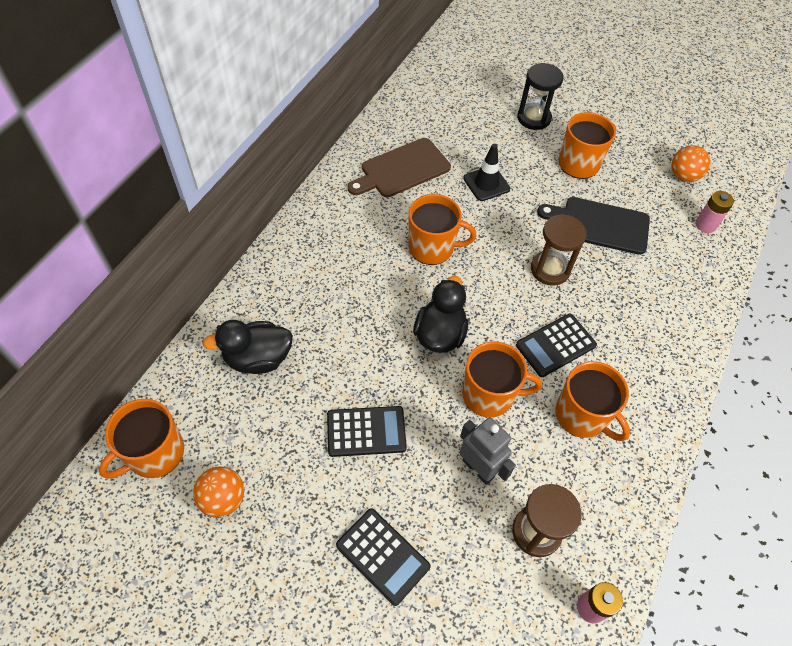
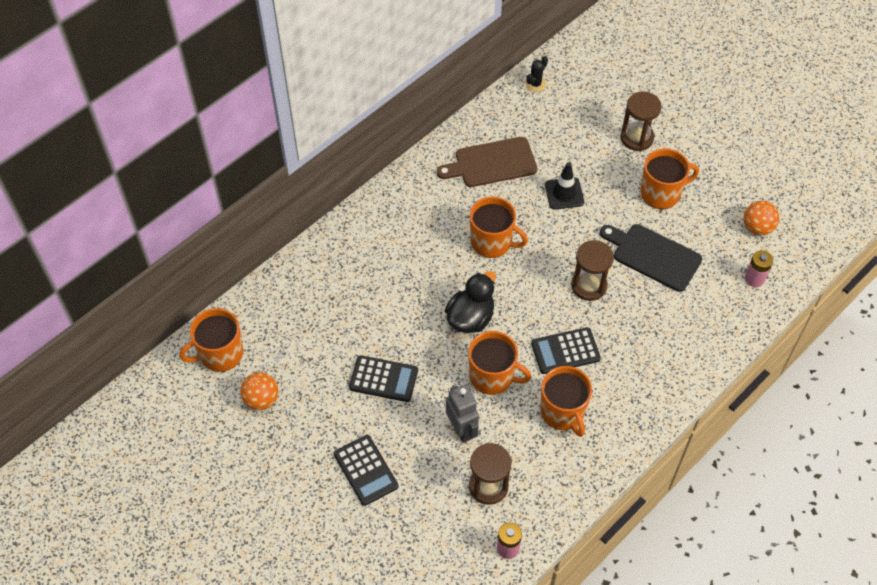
camera: 20 degrees right, 0 degrees up
(258, 358) = (316, 301): black duck -> none
(417, 88) = (535, 84): none -> black cactus
(533, 118) = (636, 138): black hourglass -> brown hourglass

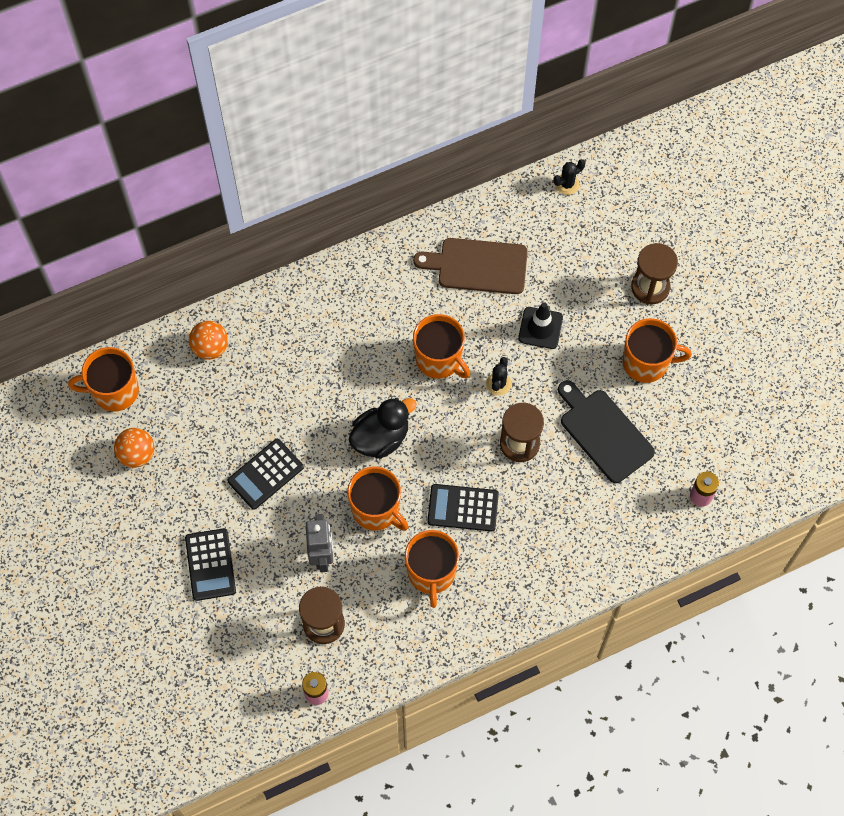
camera: 20 degrees right, 10 degrees up
(383, 379) = (265, 474): black calculator -> black calculator turned 105 degrees clockwise
(550, 245) = (498, 384): none -> black cactus
(757, 227) = (733, 438): orange ball -> orange ball (210, 347)

